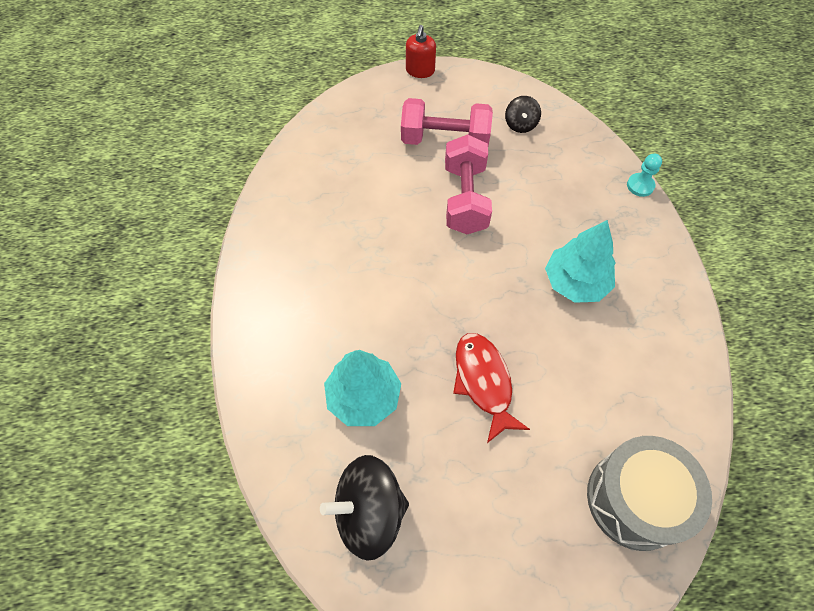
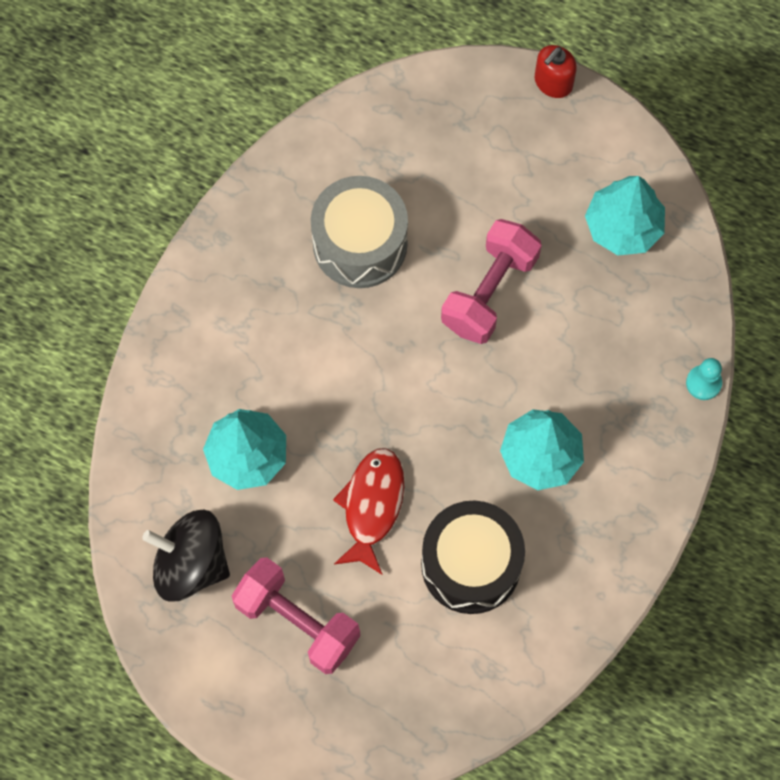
camera: 30 degrees right, 10 degrees up
(445, 140) = (517, 201): pink dumbbell -> pink dumbbell (297, 621)
(520, 124) = (623, 227): black spinning top -> turquoise tree
(585, 384) = (471, 564): none -> black drum
(635, 499) = (438, 691): grey drum -> grey drum (360, 244)

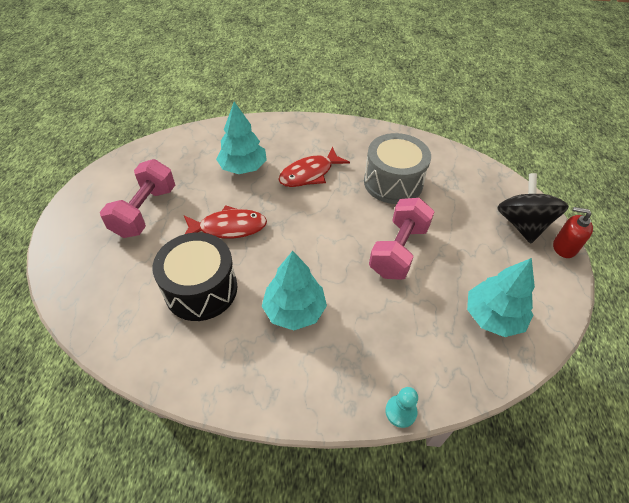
camera: 70 degrees right, 20 degrees down
(191, 564) = (172, 161): black spinning top -> black spinning top (522, 224)
(298, 358) = (309, 174): none -> red fish
(489, 292) = (398, 250): pink dumbbell -> pink dumbbell turned 75 degrees counterclockwise

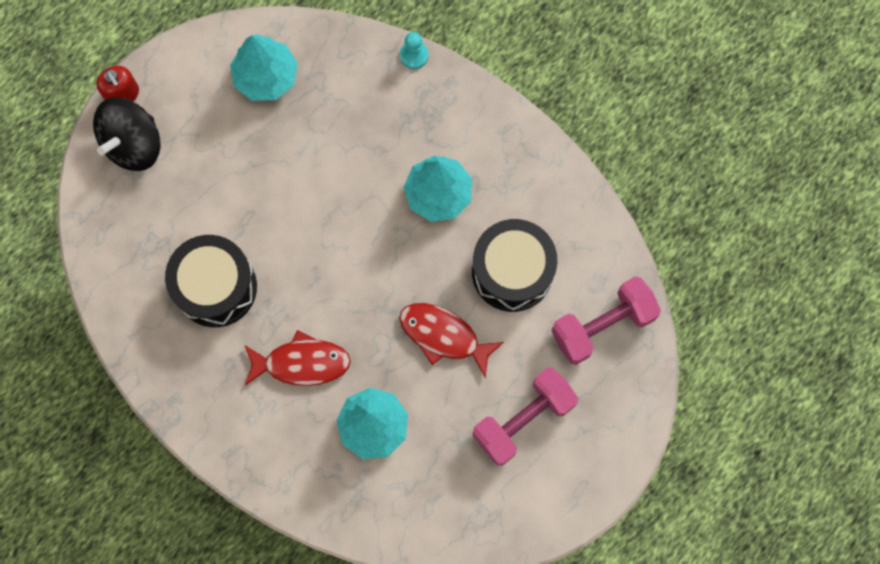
camera: 145 degrees left, 25 degrees up
(393, 182) = (216, 287): grey drum -> black drum
(398, 250) = (290, 195): pink dumbbell -> pink dumbbell (602, 325)

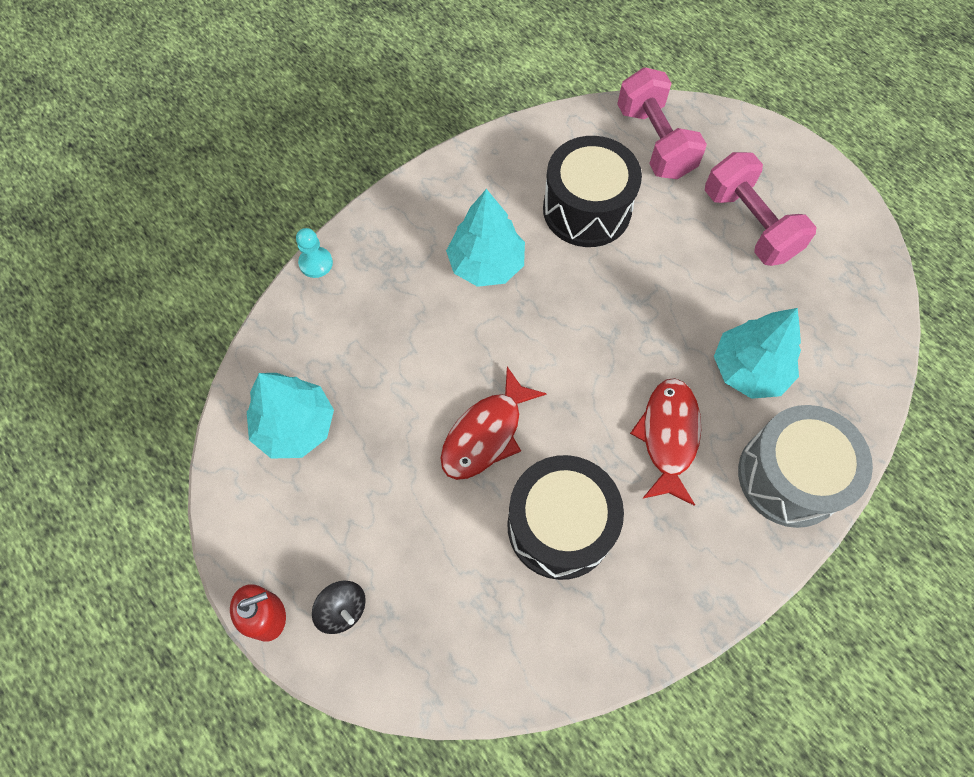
camera: 80 degrees left, 10 degrees down
(133, 144) = (342, 609): black spinning top -> black spinning top, size x0.52
(282, 462) = (789, 476): none -> grey drum
(443, 336) = (651, 284): red fish -> red fish (486, 434)

